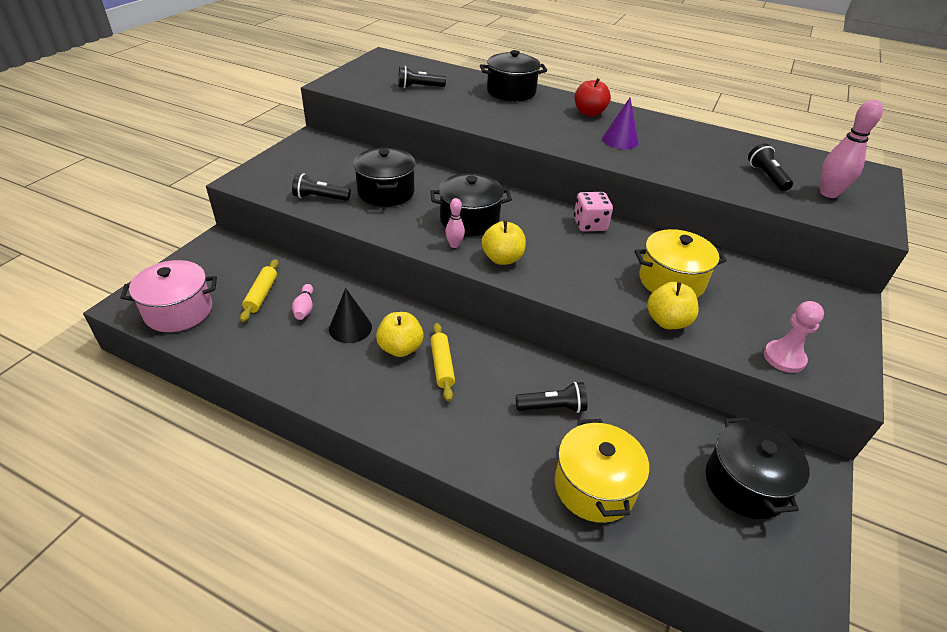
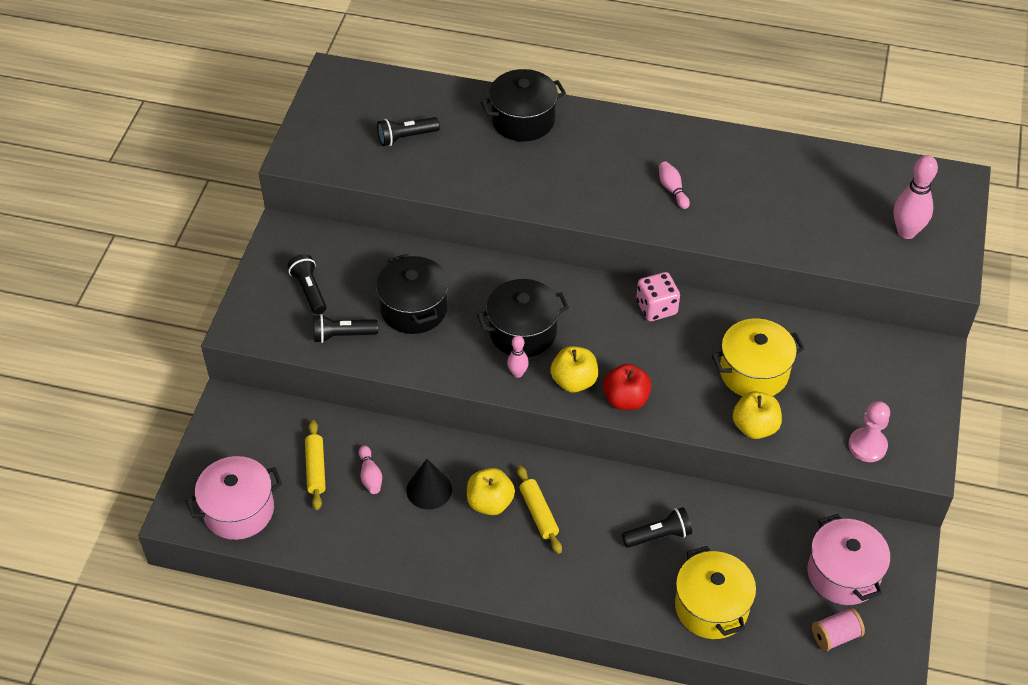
camera: 10 degrees left, 10 degrees up
(589, 113) = (628, 143): red apple -> red apple (626, 399)
(620, 140) = (672, 190): purple cone -> pink bowling pin
(733, 550) = (835, 636): none -> pink spool
(745, 484) = (843, 574): black pot -> pink pot
(766, 176) = (840, 218): black flashlight -> black flashlight (309, 290)

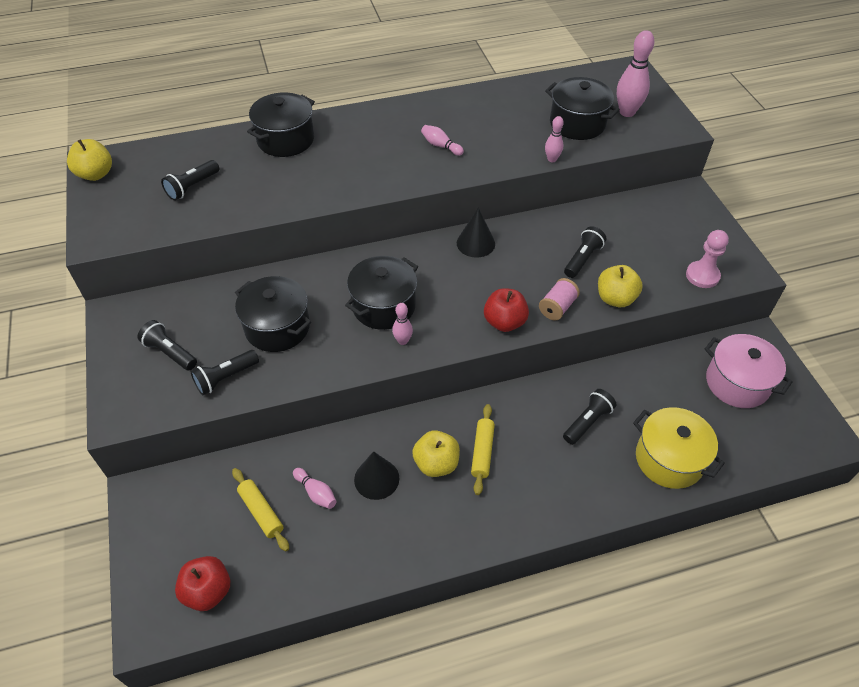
camera: 30 degrees left, 0 degrees up
(239, 510) = (208, 591): pink pot -> red apple
(539, 513) = (482, 452): yellow rolling pin -> yellow rolling pin turned 60 degrees clockwise
(574, 381) = (453, 326): yellow apple -> yellow apple (96, 174)
(656, 308) = (475, 243): pink dice -> black cone
(754, 372) = (582, 259): yellow pot -> black flashlight
(777, 252) = (552, 159): none -> pink bowling pin
(835, 636) = (771, 433): pink spool -> pink spool (557, 307)
(838, 223) = (577, 123): none -> black pot

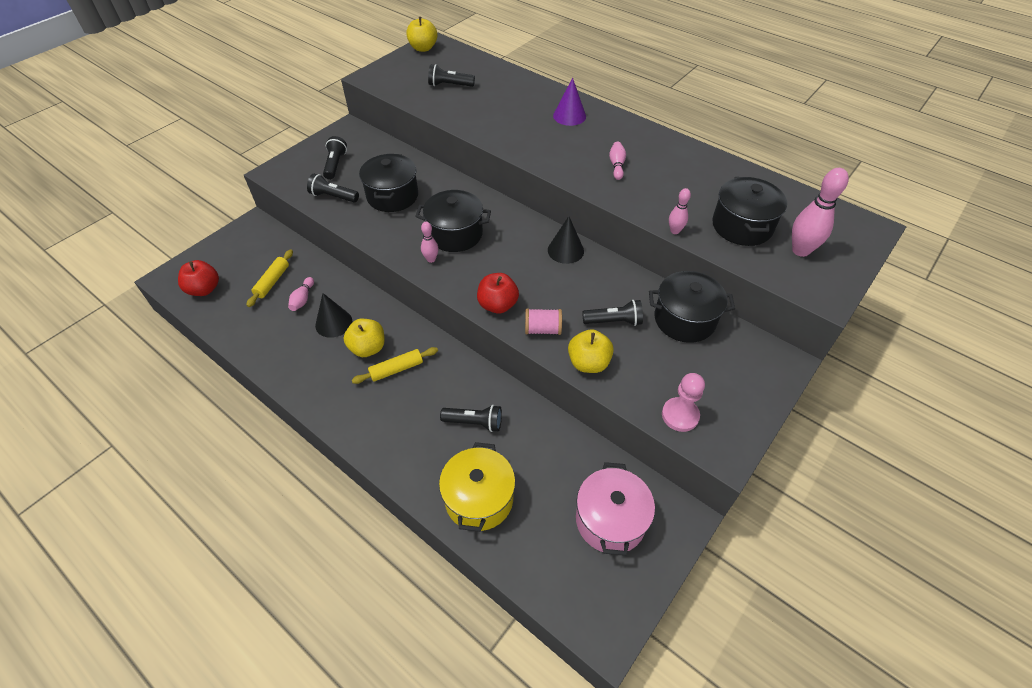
camera: 55 degrees right, 0 degrees up
(285, 140) = (536, 96): black pot -> black pot (684, 319)
(340, 136) = (569, 116): none -> purple cone

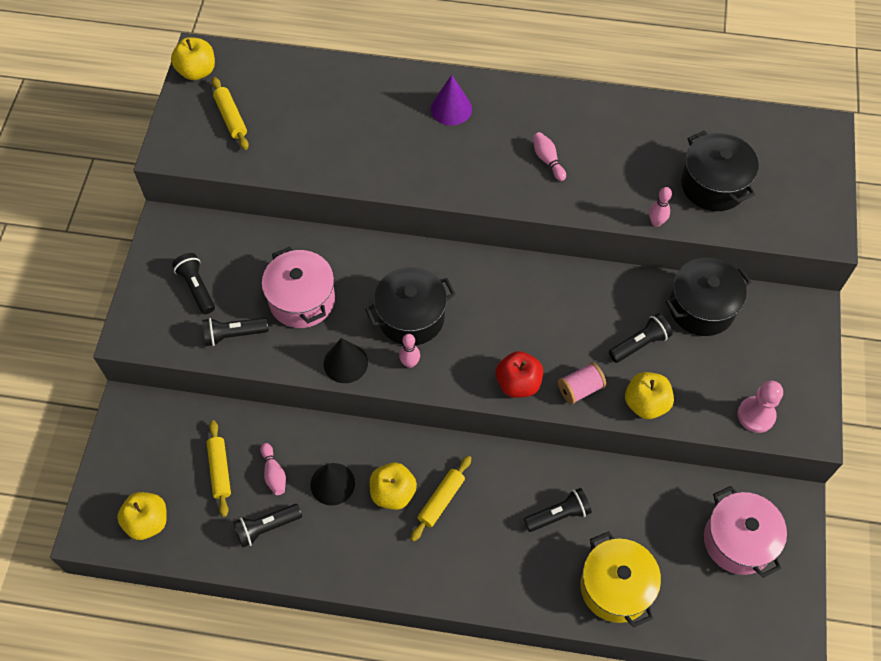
camera: 30 degrees left, 10 degrees up
(204, 289) = (147, 522): red apple -> yellow apple
(392, 196) = (302, 300): black pot -> pink pot
(422, 74) = (231, 118): none -> yellow rolling pin
(449, 85) = (279, 121): black flashlight -> black flashlight (266, 527)
(565, 250) = (539, 281): black cone -> black cone (345, 363)
(800, 250) = (780, 190): pink bowling pin -> none

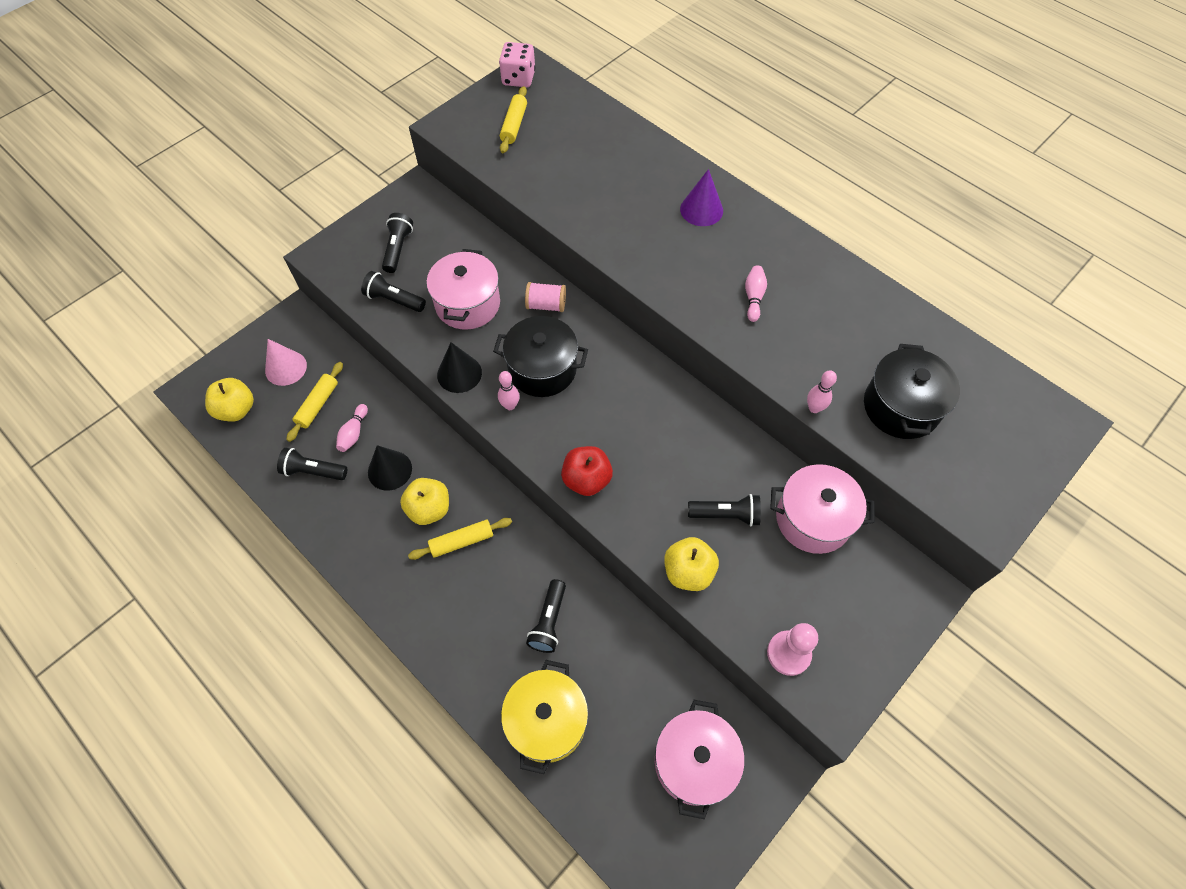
camera: 35 degrees right, 0 degrees up
(161, 457) = (286, 368): none -> pink cone
(197, 71) = (518, 78): yellow apple -> pink dice
(558, 515) = (549, 621): black flashlight -> black flashlight turned 90 degrees clockwise
(580, 389) = (638, 519): pink spool -> pink spool (546, 305)
(701, 308) = (813, 519): black pot -> pink pot

